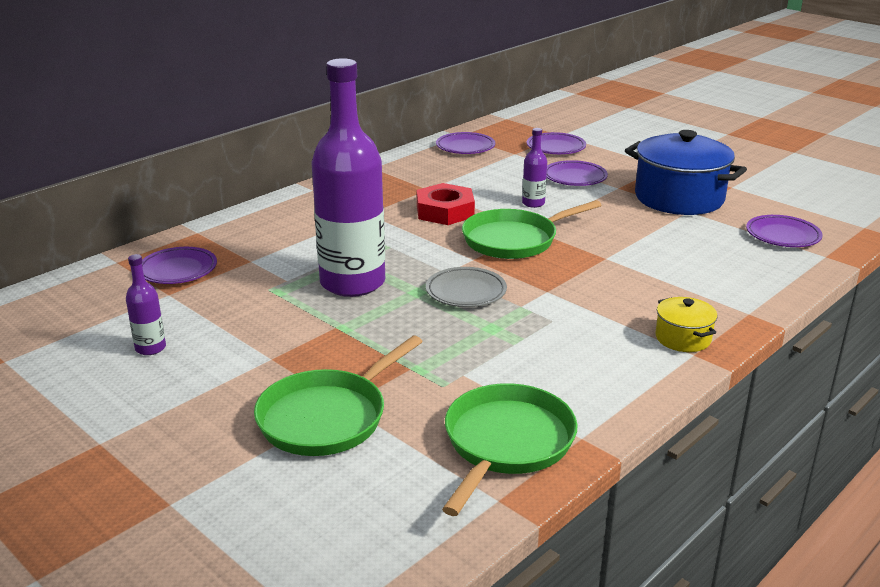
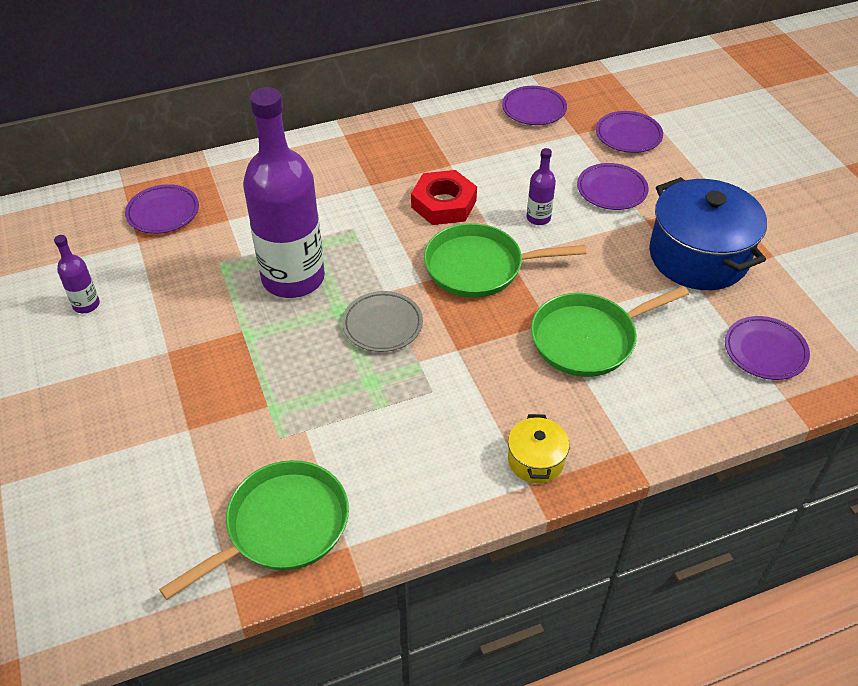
camera: 25 degrees right, 20 degrees up
(327, 417) = (165, 438): green pan -> green pan (588, 339)

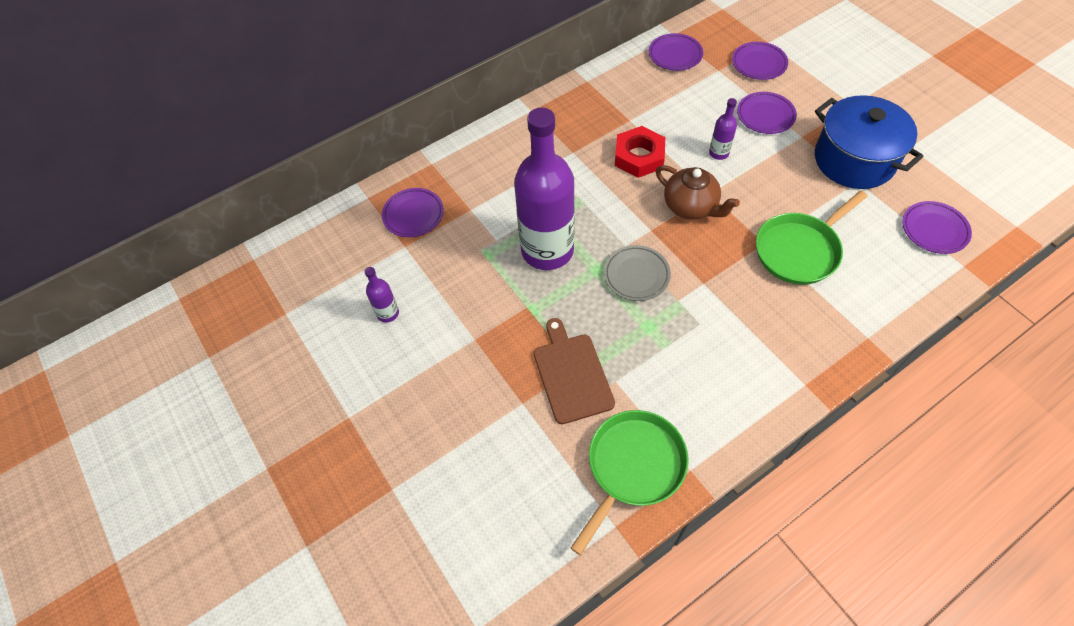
camera: 10 degrees left, 10 degrees up
(258, 412) = (571, 374): none -> brown cutting board
(479, 267) = (691, 207): green pan -> brown teapot
(535, 460) = (802, 362): yellow pot -> none

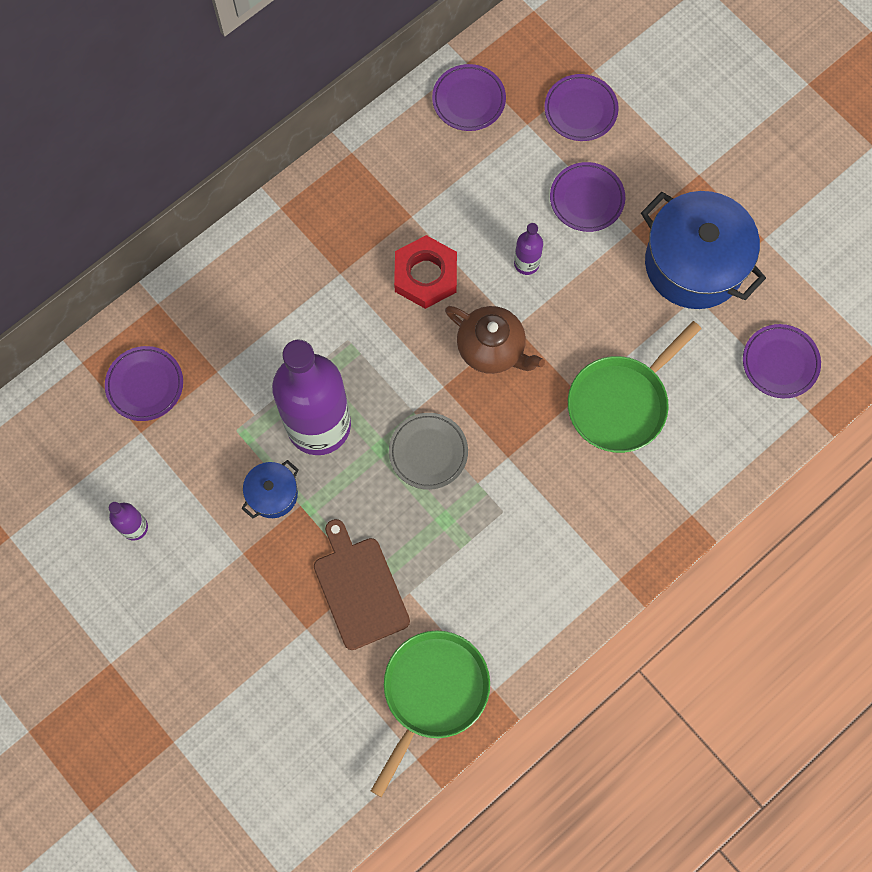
camera: 10 degrees left, 15 degrees up
(504, 297) = (272, 494): none -> blue pot

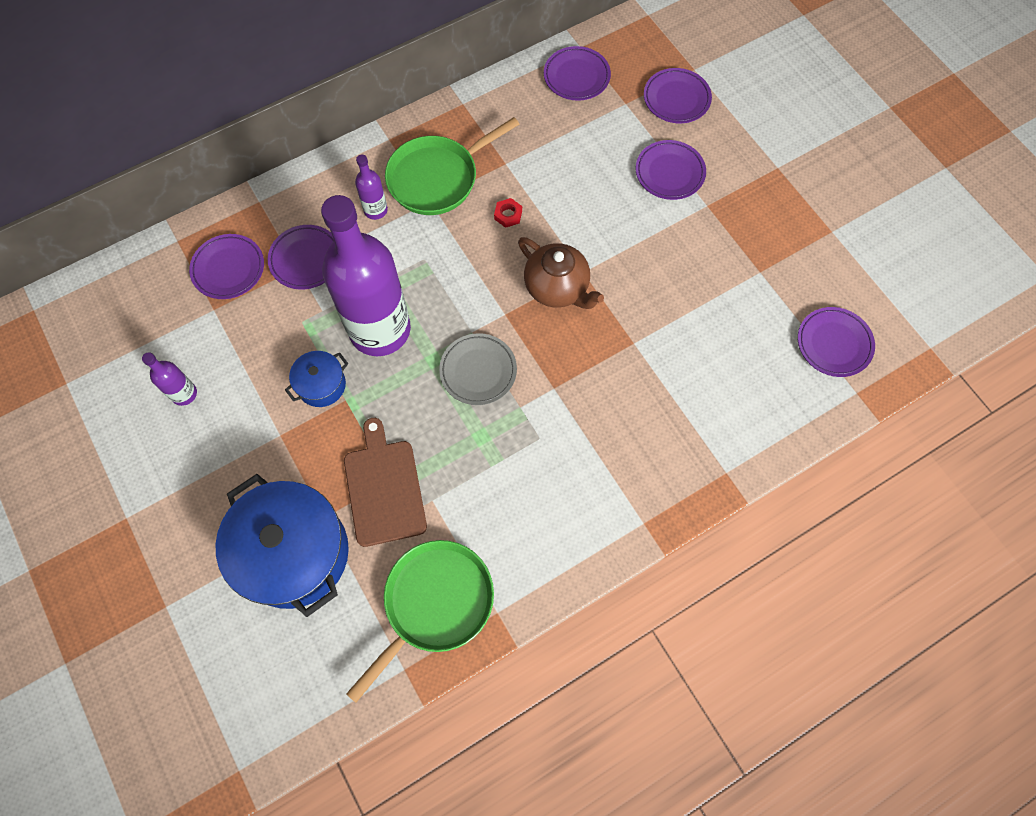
camera: 10 degrees right, 5 degrees down
(224, 361) = (306, 259): none -> purple plate
(425, 275) = (508, 215): red nut -> red nut, size x0.45
(526, 263) = (604, 219): purple bottle -> purple bottle (375, 210)
(621, 403) = (672, 356): green pan -> green pan (437, 178)
(694, 264) = (762, 243): blue pot -> blue pot (294, 553)

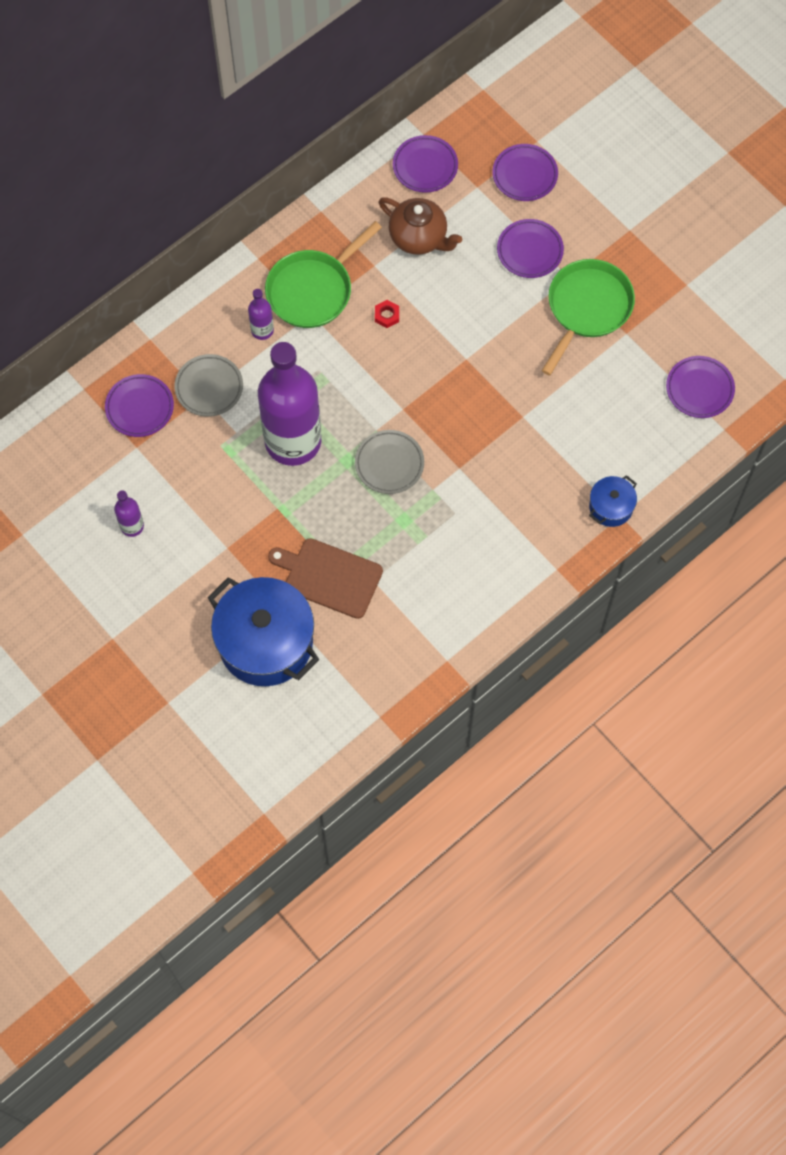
camera: 10 degrees left, 0 degrees up
(306, 259) = (209, 387): purple plate -> grey plate
(321, 385) = (253, 499): blue pot -> blue pot (611, 507)
(384, 488) = (329, 577): brown cutting board -> brown cutting board turned 45 degrees counterclockwise
(434, 603) = (393, 662): green pan -> green pan (587, 308)
(557, 288) = (445, 377): brown teapot -> brown teapot (419, 237)

